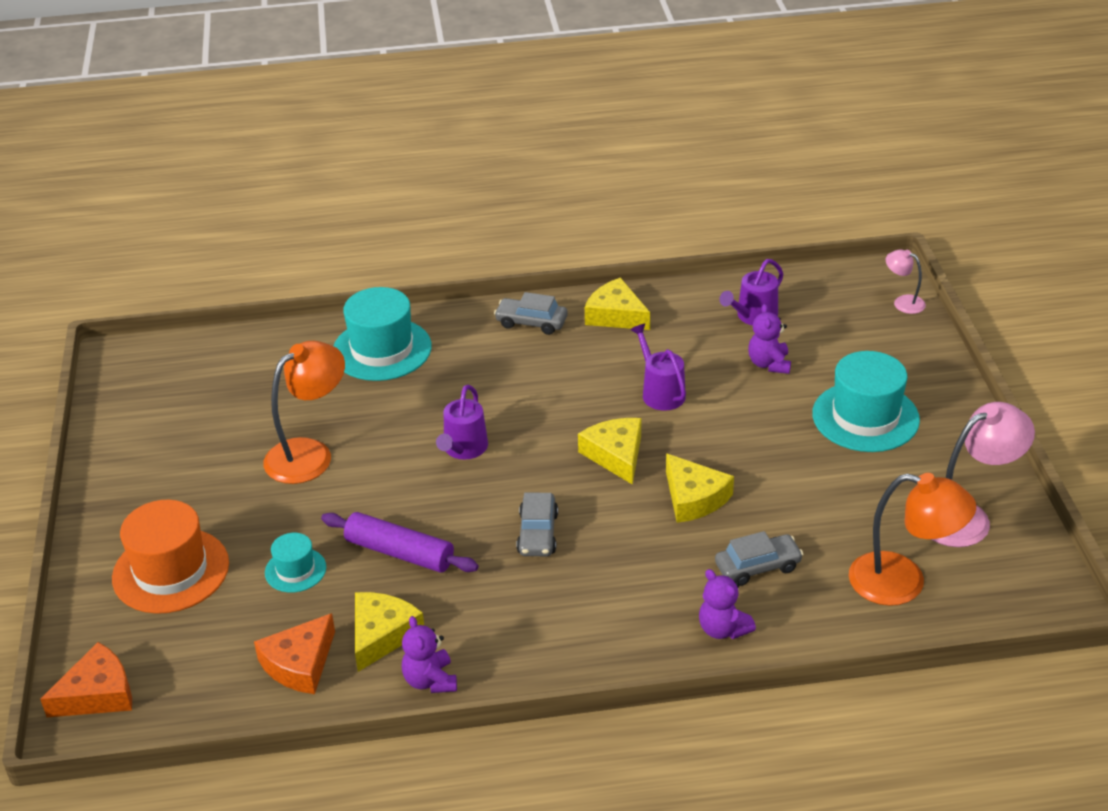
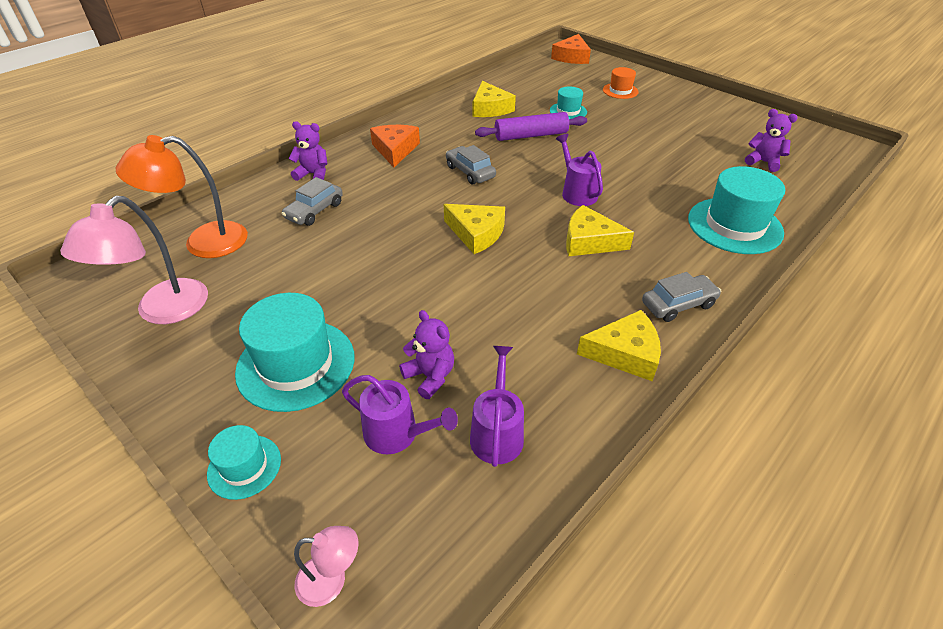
camera: 140 degrees right, 5 degrees up
(171, 571) = (620, 91): orange hat -> orange hat, size x0.53
(300, 664) = (510, 89): orange cheese -> orange cheese (395, 150)
(310, 454) = (654, 152): orange lamp -> none
(430, 680) = (445, 104): purple teddy bear -> purple teddy bear (763, 162)
(660, 392) = (497, 296): purple watering can -> purple watering can (397, 434)
(693, 498) = (393, 231): yellow cheese -> yellow cheese (589, 241)
(932, 371) = (244, 466): none -> turquoise hat

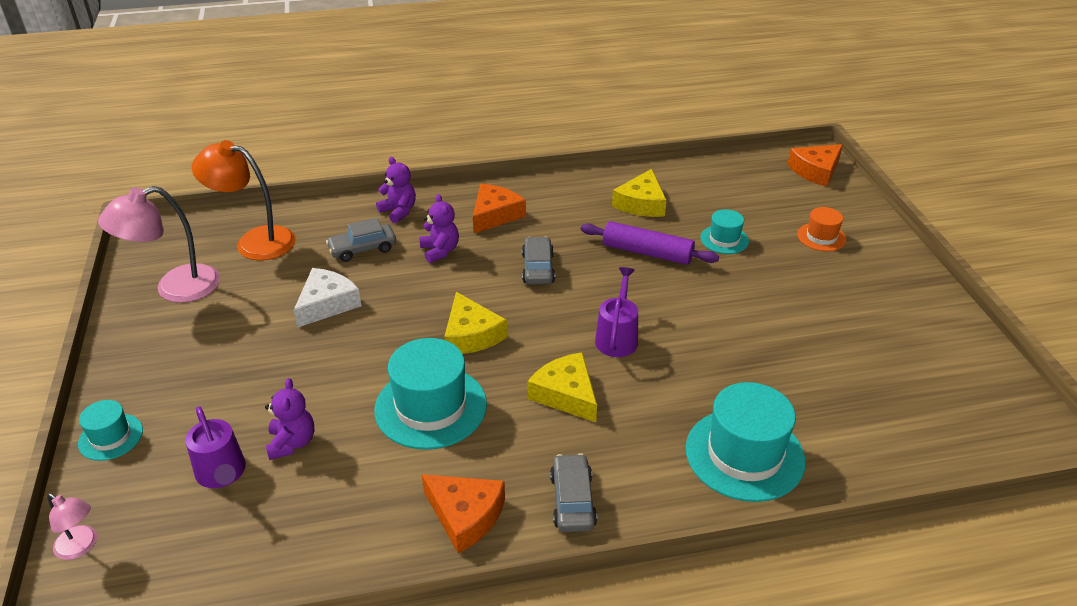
camera: 35 degrees right, 5 degrees down
(296, 364) = (214, 379): turquoise hat -> turquoise hat (431, 407)
(332, 261) = (327, 304): none -> white cheese
(497, 433) = (288, 517): purple watering can -> none
(625, 353) = (465, 515): yellow cheese -> orange cheese
(678, 304) = (572, 500): grey car -> grey car turned 105 degrees counterclockwise
(763, 162) = (887, 400): purple teddy bear -> purple teddy bear (440, 251)

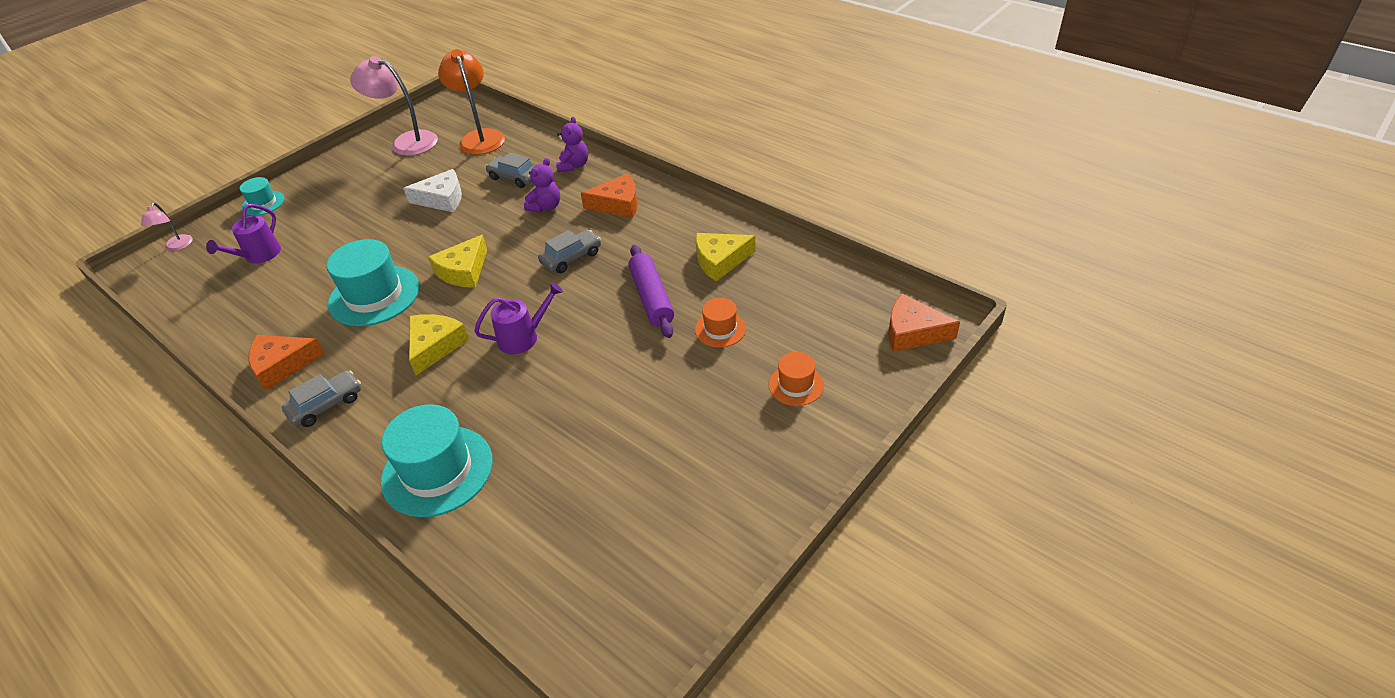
camera: 55 degrees right, 5 degrees up
(292, 443) = (301, 263): purple teddy bear -> none
(465, 515) = (282, 365): orange cheese -> orange cheese turned 75 degrees clockwise
(724, 239) = (720, 329): turquoise hat -> orange hat

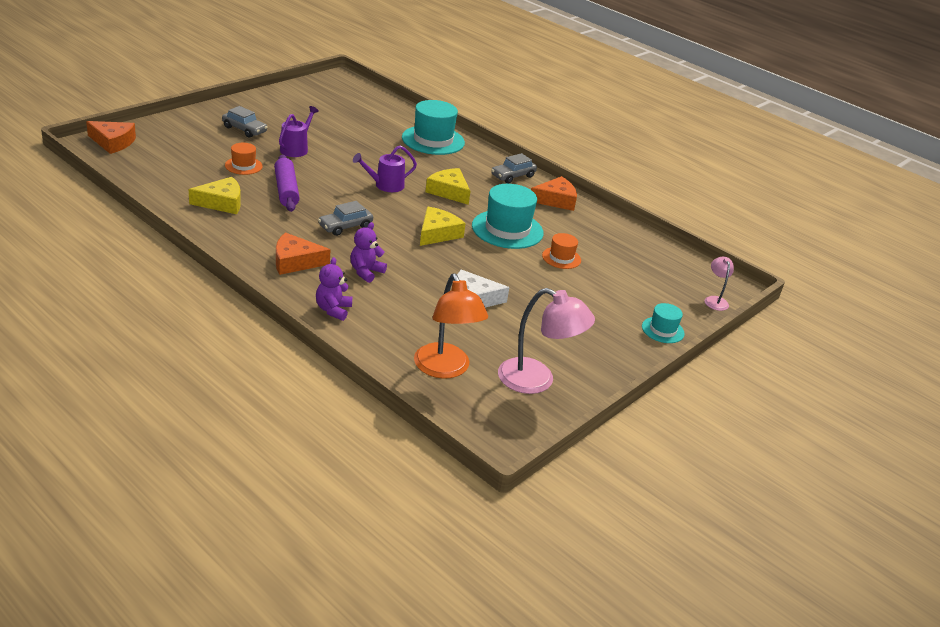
camera: 175 degrees right, 10 degrees down
(259, 255) = (628, 278): purple watering can -> purple watering can (296, 149)
(435, 346) = (449, 192): yellow cheese -> yellow cheese turned 120 degrees clockwise
(514, 177) = (399, 308): grey car -> grey car (244, 129)
(796, 385) = (210, 135): orange hat -> orange hat (561, 258)

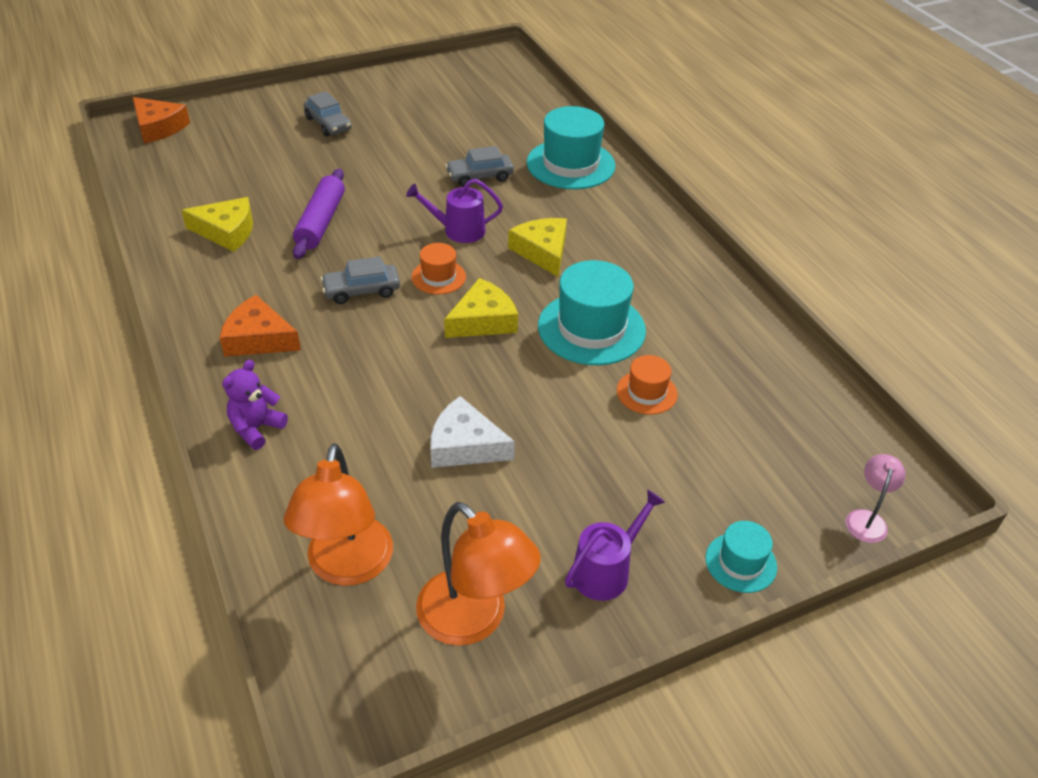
camera: 25 degrees right, 10 degrees up
(243, 166) = (291, 178): orange hat -> orange hat (438, 277)
(296, 149) = (375, 159): purple watering can -> purple watering can (606, 571)
(366, 272) = (341, 371): purple teddy bear -> none
(513, 176) = (654, 237): grey car -> grey car (480, 176)
(537, 380) = (474, 620): pink lamp -> orange lamp
(555, 200) = (697, 287): orange cheese -> none

